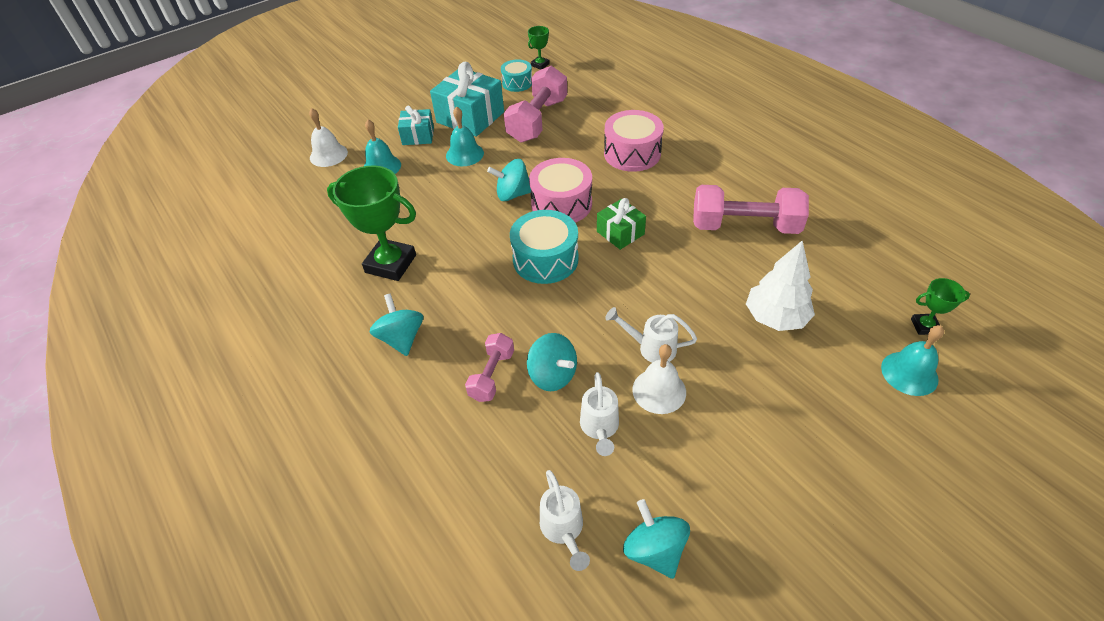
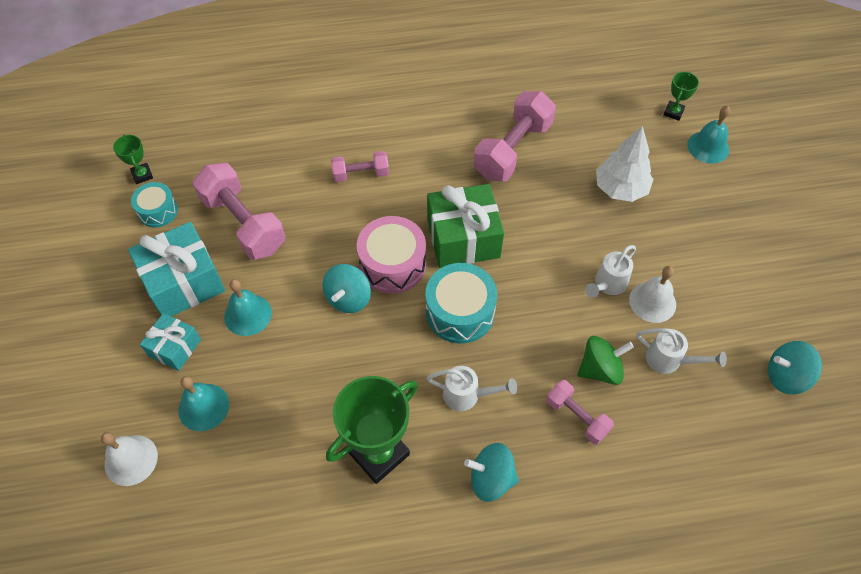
camera: 65 degrees left, 10 degrees up
(552, 375) = (600, 369): turquoise spinning top -> green spinning top
(563, 530) = (749, 428): white watering can -> white watering can (467, 395)
(620, 233) = (463, 238): green gift -> green gift, size x1.75
(632, 153) = (361, 174): pink drum -> pink dumbbell

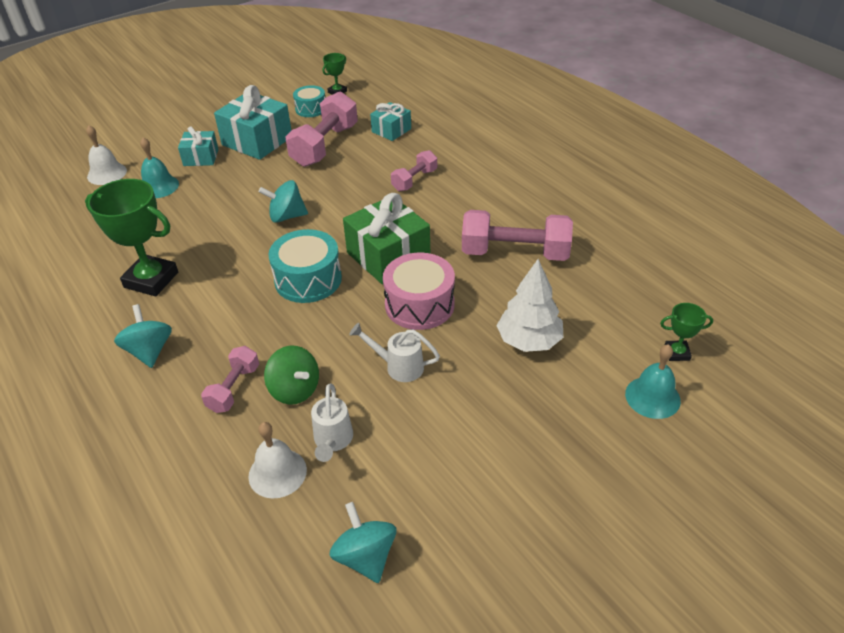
camera: 65 degrees right, 15 degrees down
(248, 314) = (245, 176): turquoise bell -> none
(260, 158) = (391, 130): none -> turquoise gift
(361, 174) = (414, 180): pink dumbbell -> pink dumbbell turned 75 degrees clockwise
(392, 264) = (334, 227): pink drum -> pink drum (419, 304)
(467, 395) = (225, 311): white watering can -> none
(652, 302) = (398, 407): white bell -> white bell (277, 473)

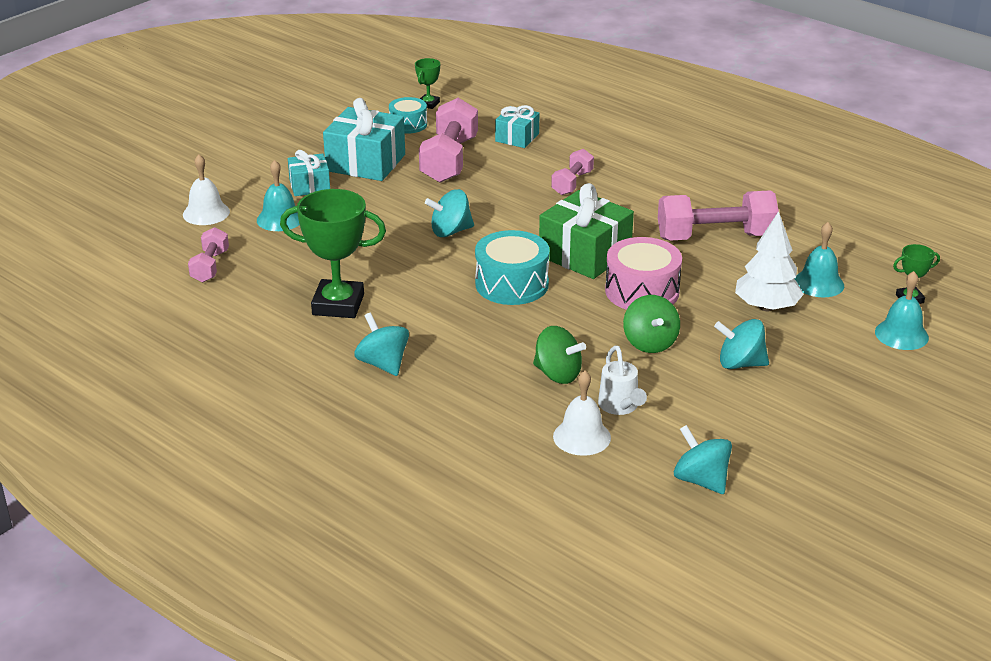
camera: 15 degrees left, 10 degrees down
(234, 388) = (494, 381): pink dumbbell -> pink dumbbell (210, 266)
(398, 366) = (650, 343): white watering can -> green spinning top
(473, 407) = (740, 363): none -> turquoise spinning top
(592, 320) = (818, 283): none -> turquoise bell

